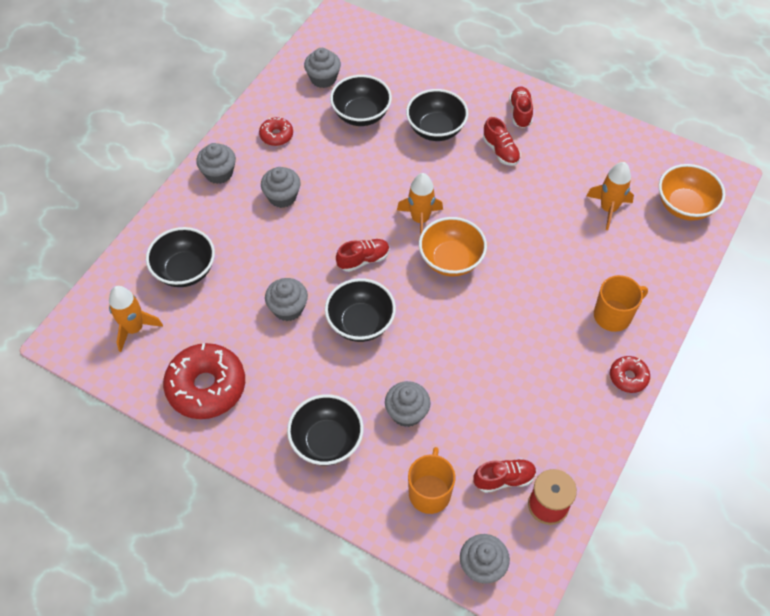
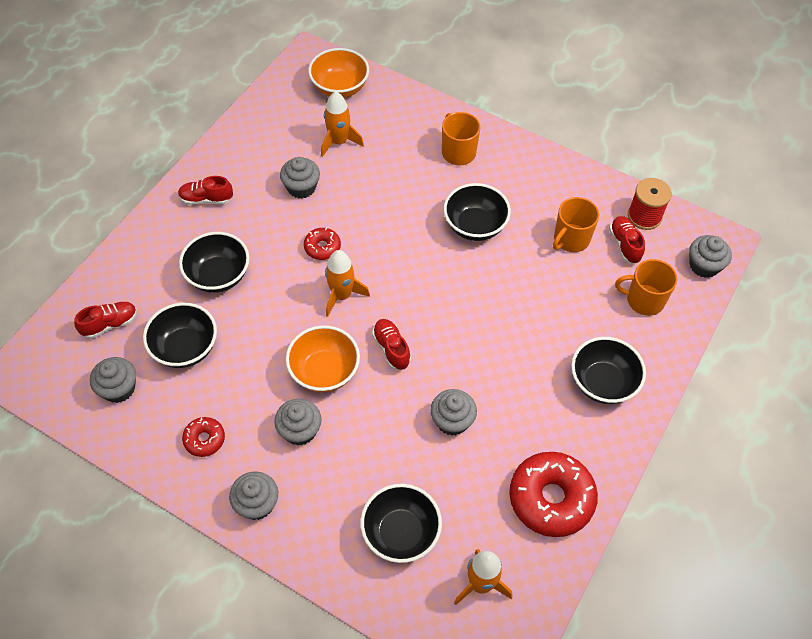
camera: 90 degrees left, 0 degrees up
(360, 323) = (469, 352): black bowl -> black bowl (475, 226)
(407, 412) = (567, 315): grey cupcake -> grey cupcake (301, 187)
(451, 260) = (394, 271): orange bowl -> orange bowl (324, 371)
(500, 151) = (257, 220): red shoe -> red shoe (110, 324)
(506, 422) = (571, 239): none -> orange mug
(628, 377) = (520, 149): red donut -> red donut (322, 247)

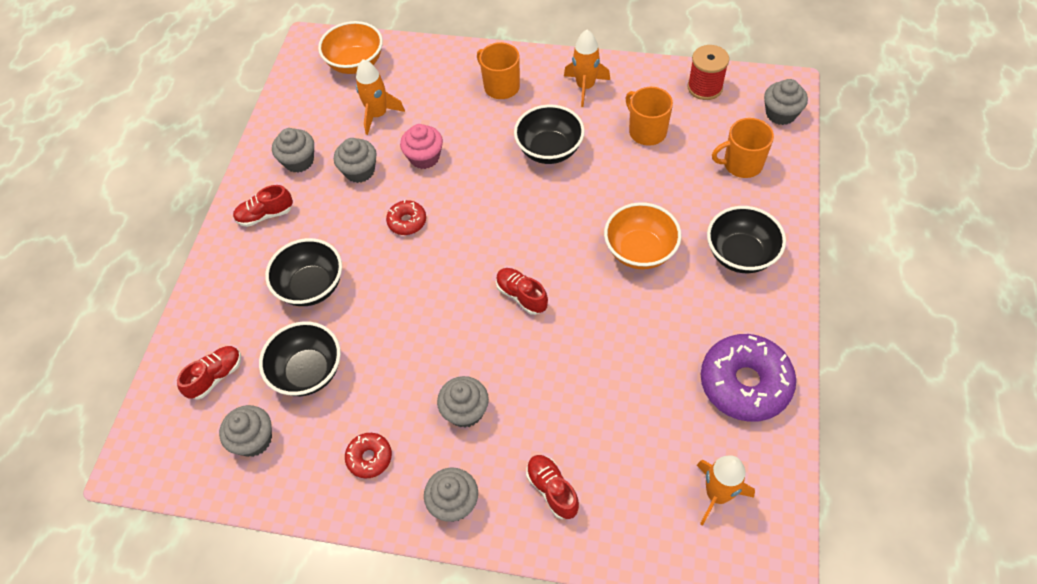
camera: 15 degrees left, 0 degrees up
(324, 371) = (464, 343): orange bowl -> orange bowl (640, 251)
(342, 295) = (448, 261): orange rocket -> orange rocket (585, 87)
(362, 194) = (424, 157): none -> pink cupcake
(400, 533) = (614, 474): black bowl -> none
(452, 421) = (614, 344): grey cupcake -> grey cupcake (299, 161)
(551, 498) = (745, 383): red donut -> purple donut
(571, 239) = (646, 131): orange mug -> orange mug turned 120 degrees clockwise
(624, 245) = (699, 119): red shoe -> red shoe (552, 490)

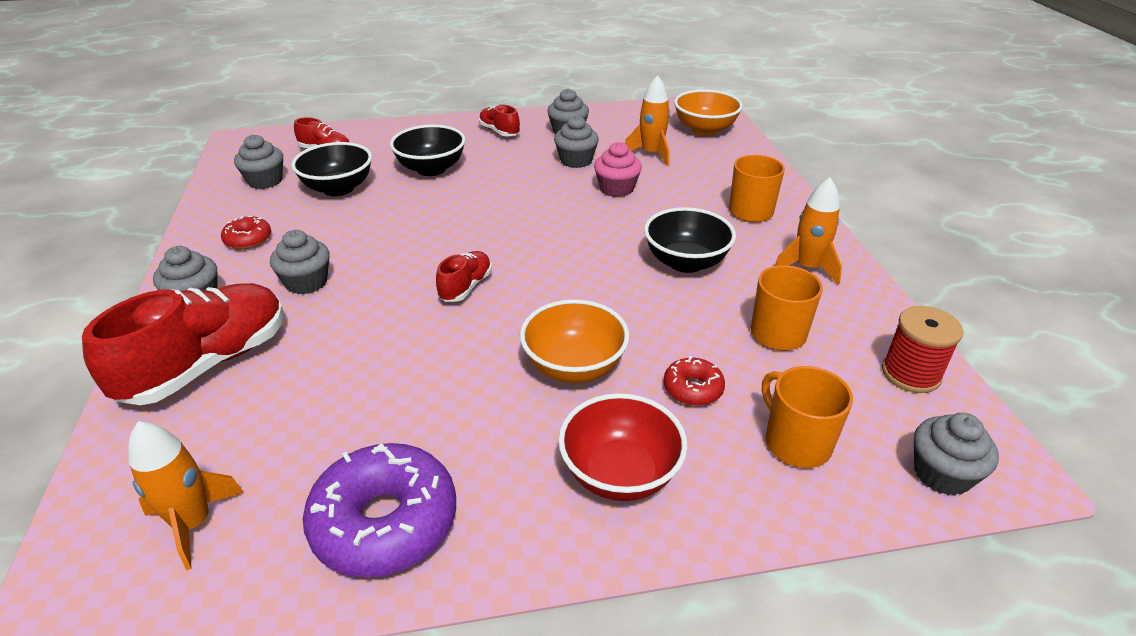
camera: 65 degrees right, 20 degrees down
(407, 221) = (529, 197): red donut -> red donut (693, 389)
(552, 490) = (208, 364): red shoe -> red shoe, size x2.04
(740, 254) = (620, 473): black bowl -> red bowl

